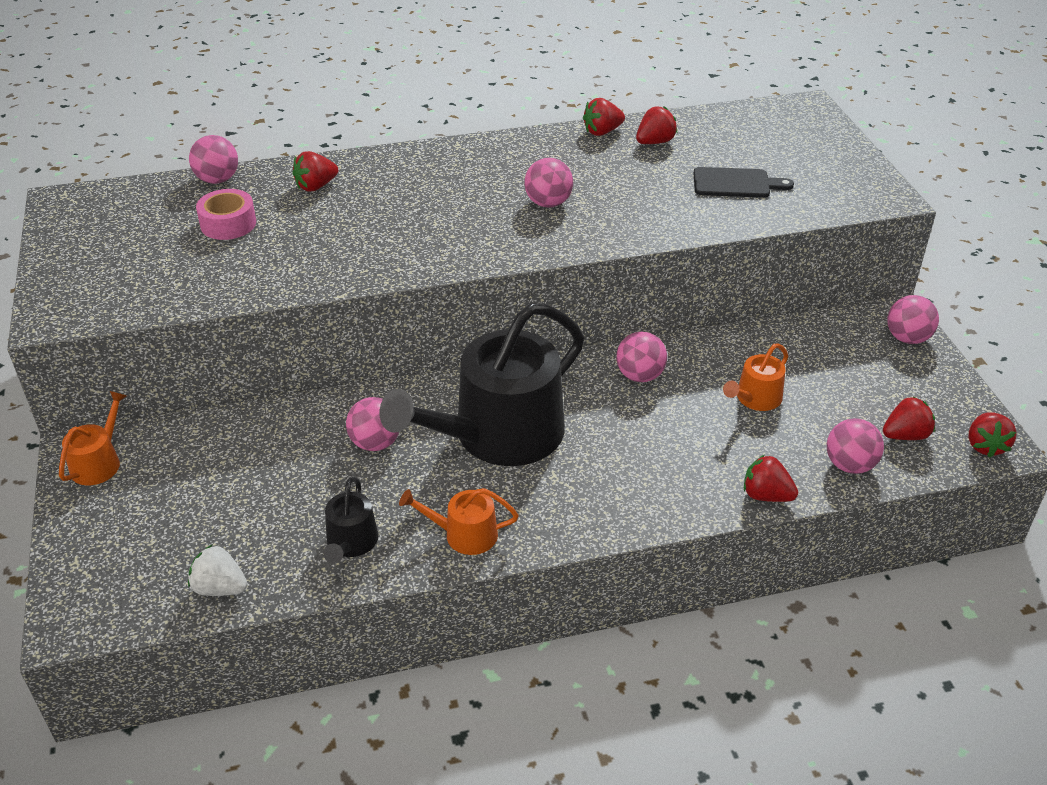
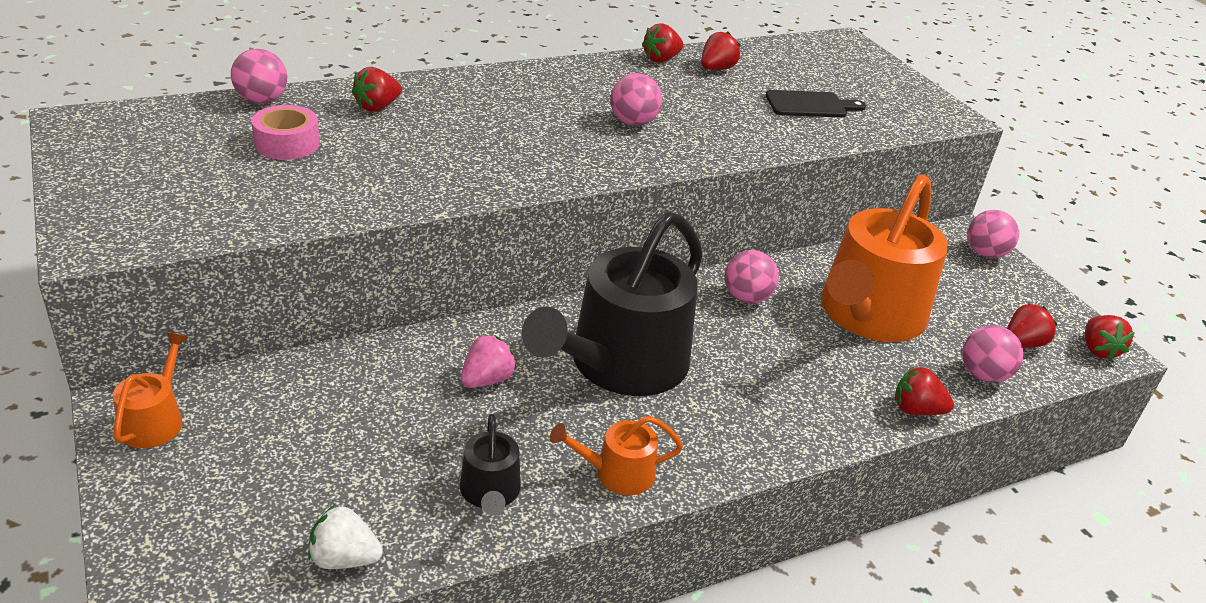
camera: 15 degrees left, 5 degrees down
(375, 443) = (487, 380): pink ball -> pink strawberry
(755, 398) = (868, 315): orange watering can -> orange watering can, size x2.29

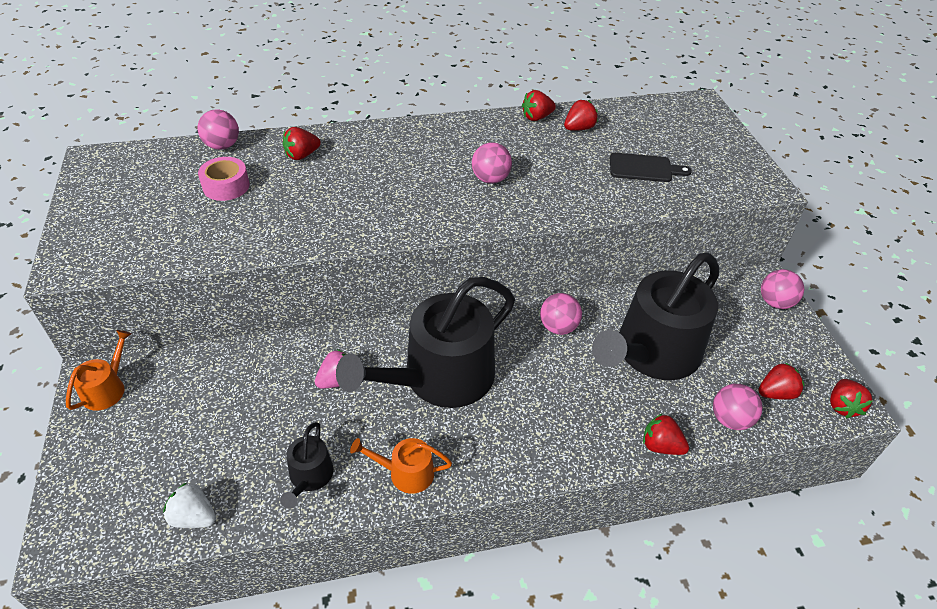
camera: 15 degrees right, 10 degrees up
(868, 315) = (652, 353): orange watering can -> black watering can

